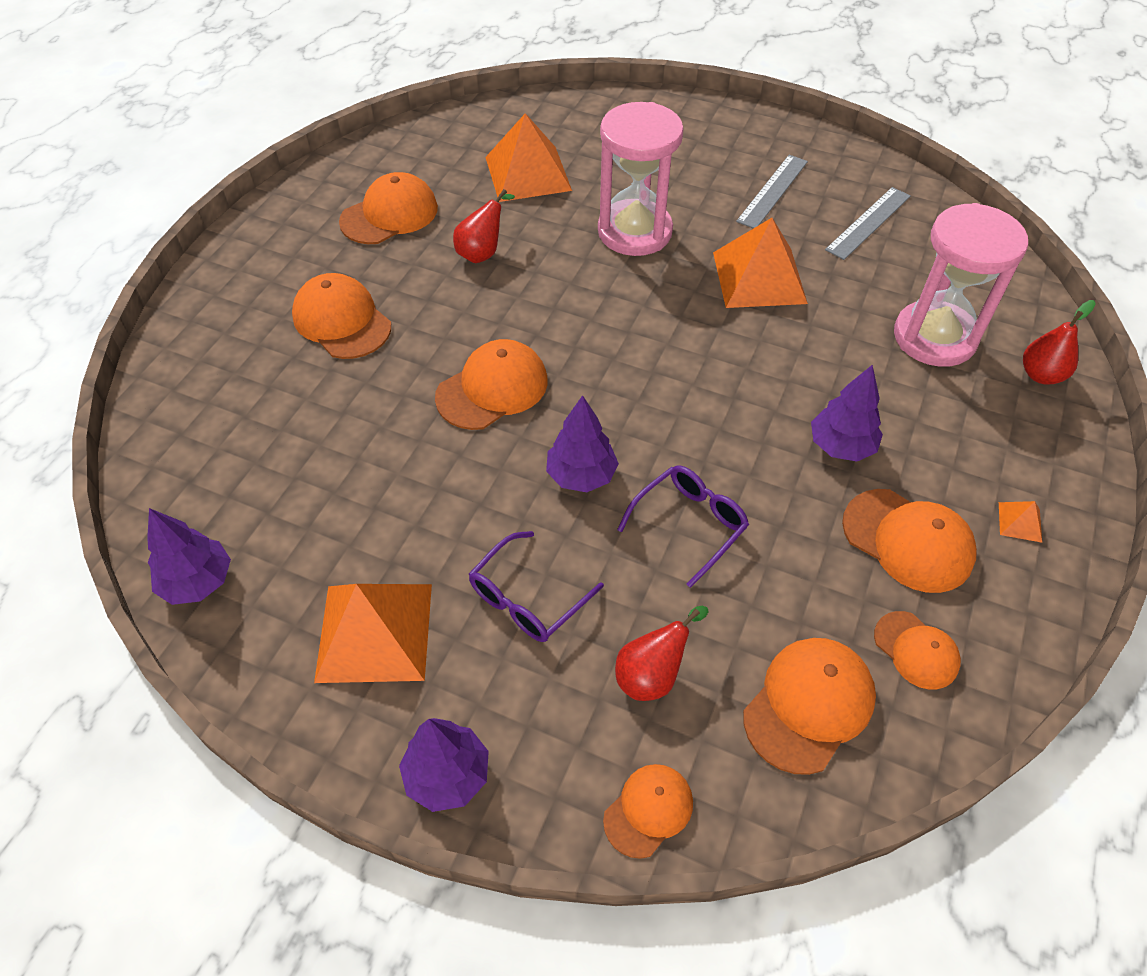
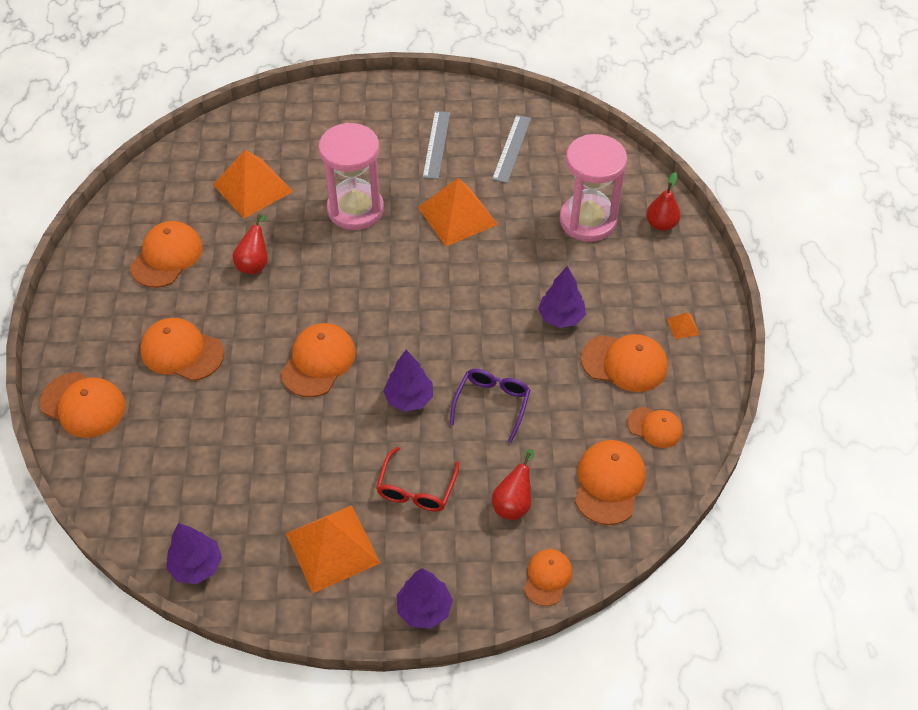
camera: 25 degrees left, 0 degrees up
(199, 340) = (83, 405): none -> orange cap
(527, 598) = (416, 489): purple glasses -> red glasses

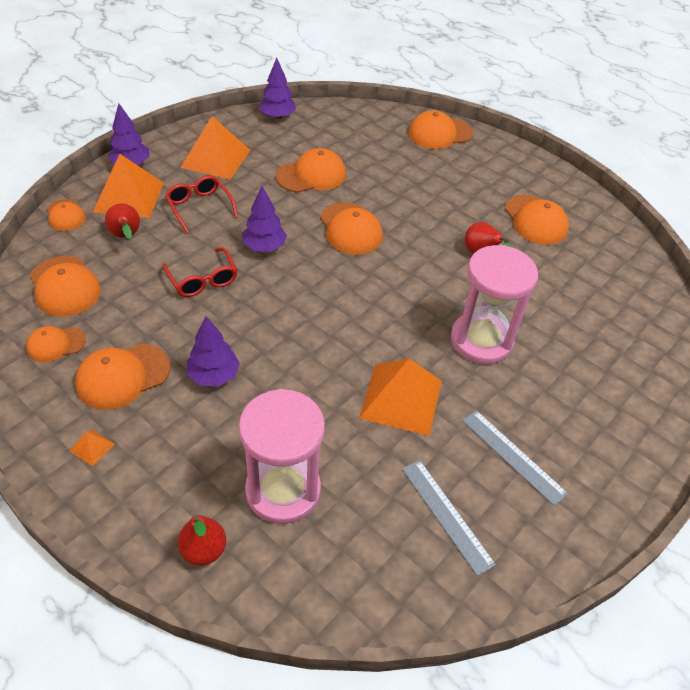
camera: 130 degrees right, 5 degrees down
(182, 352) = (435, 183): orange cap -> orange cap (311, 175)
(253, 188) = (571, 300): orange pyramid -> orange pyramid (128, 197)
(492, 404) = (202, 280): purple glasses -> red glasses

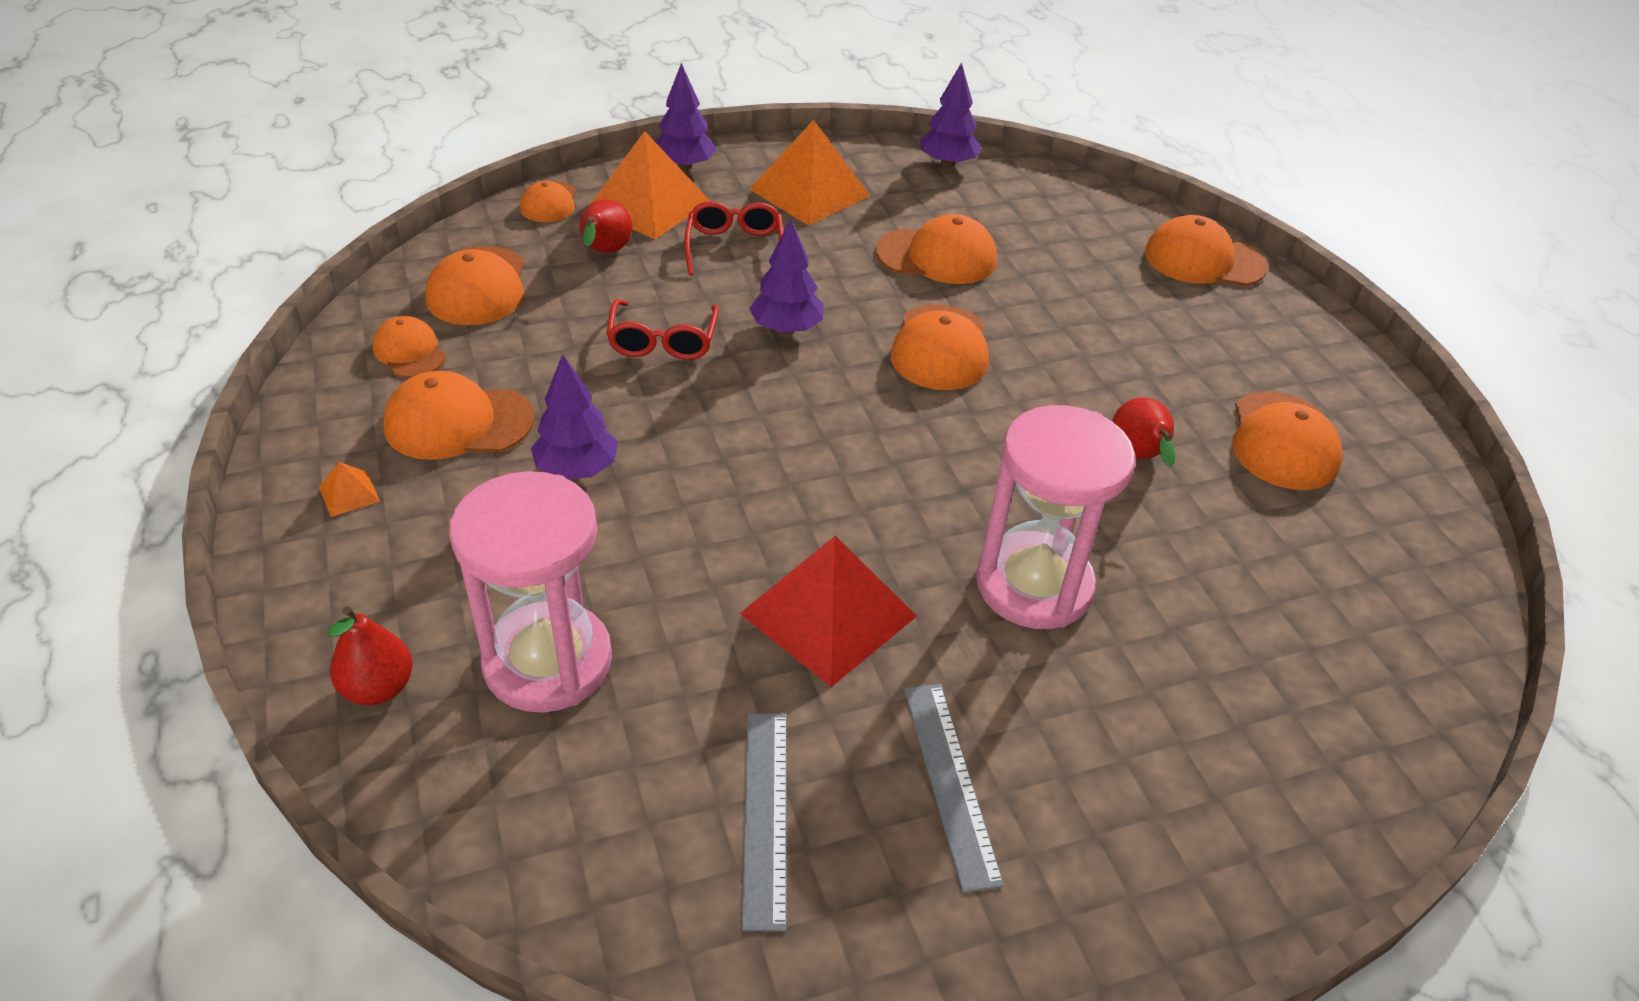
camera: 30 degrees right, 5 degrees down
(56, 344) = (409, 352): orange cap -> orange cap turned 45 degrees clockwise
(401, 398) = (828, 614): orange pyramid -> red pyramid

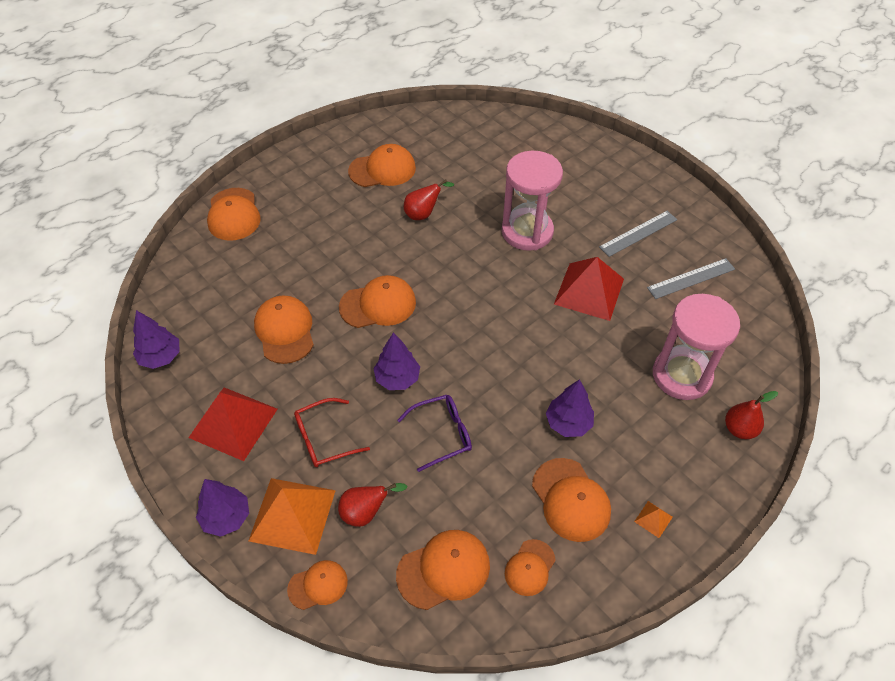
camera: 110 degrees left, 10 degrees up
(663, 341) = (442, 434): red glasses -> purple glasses
(809, 192) = (233, 423): orange pyramid -> red pyramid

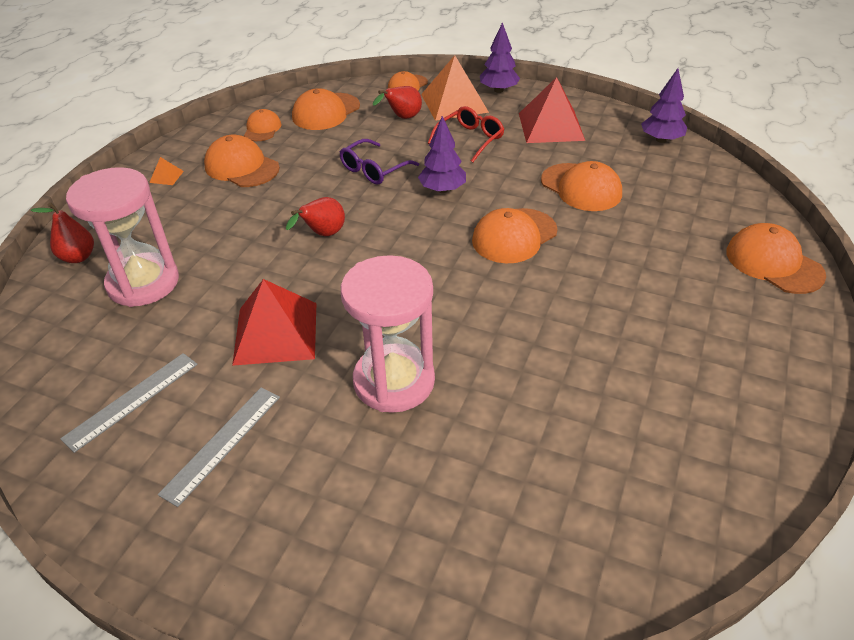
camera: 155 degrees right, 10 degrees down
(382, 169) = (672, 396): orange cap -> none
(423, 214) = (553, 352): red pear -> red pear (323, 235)
(568, 423) = (260, 209): purple tree -> none

